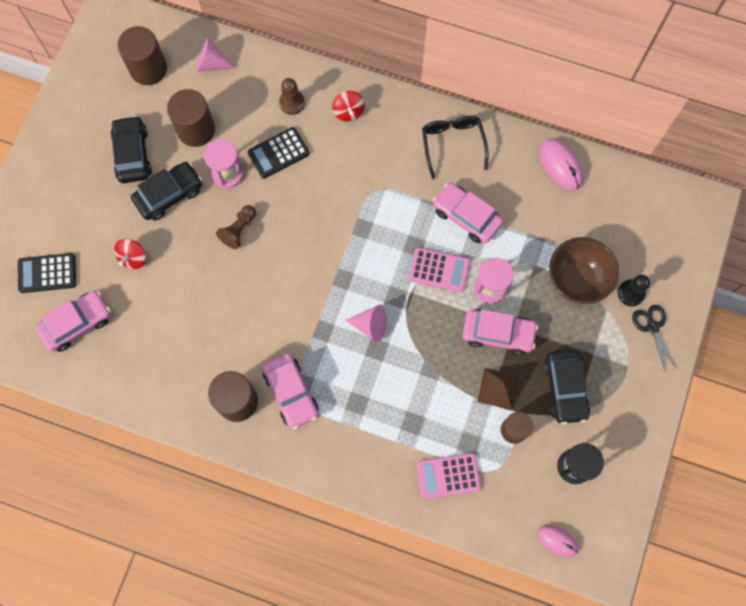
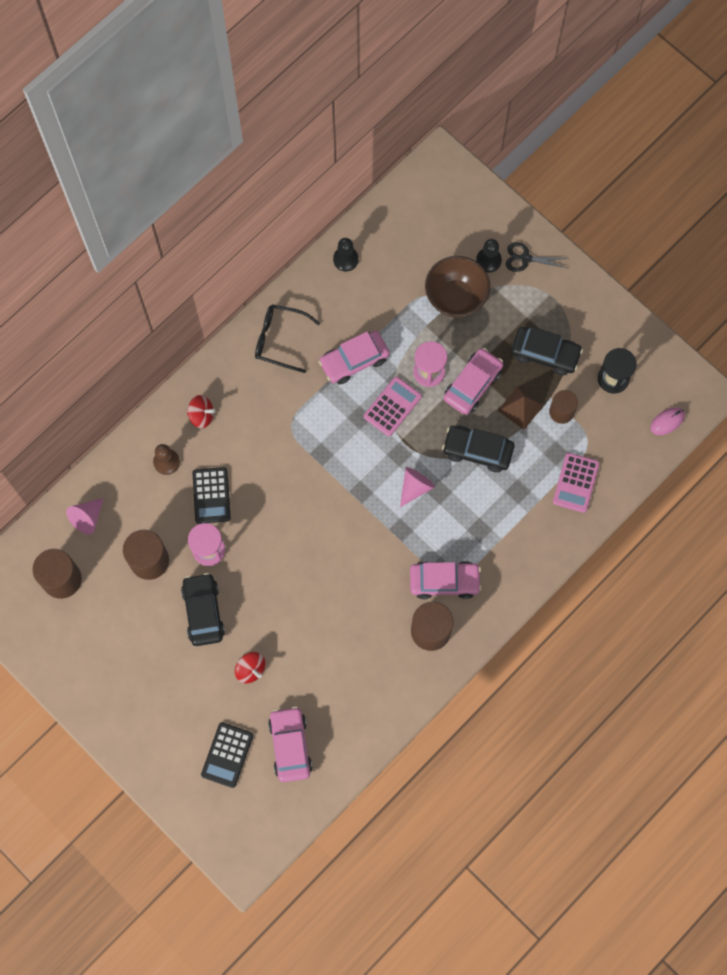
camera: 65 degrees left, 0 degrees up
(132, 154) = (145, 629): black car -> black car (477, 451)
(239, 230) = (270, 563): brown pawn -> none
(560, 165) = (345, 259): pink mouse -> black pawn

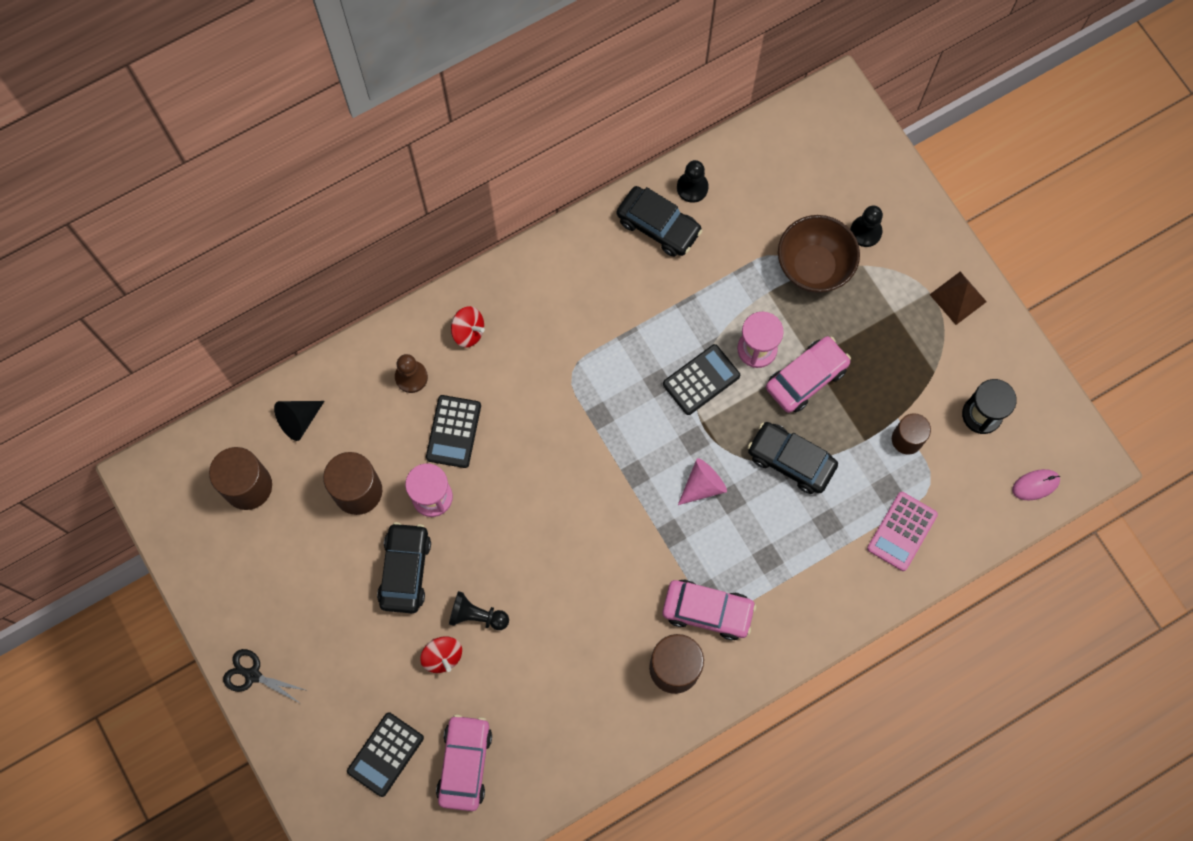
camera: 15 degrees right, 0 degrees up
(87, 518) = (298, 420): pink cone -> black cone
(268, 631) = (477, 616): none -> black pawn
(279, 340) = (587, 264): black glasses -> none
(354, 360) = (669, 312): pink car -> none
(392, 406) = (701, 380): pink calculator -> black calculator
(520, 408) = (857, 421): brown pyramid -> brown pyramid (958, 298)
(525, 258) = (911, 241): black scissors -> black scissors (252, 675)
(545, 354) = (905, 363): black car -> black car (658, 226)

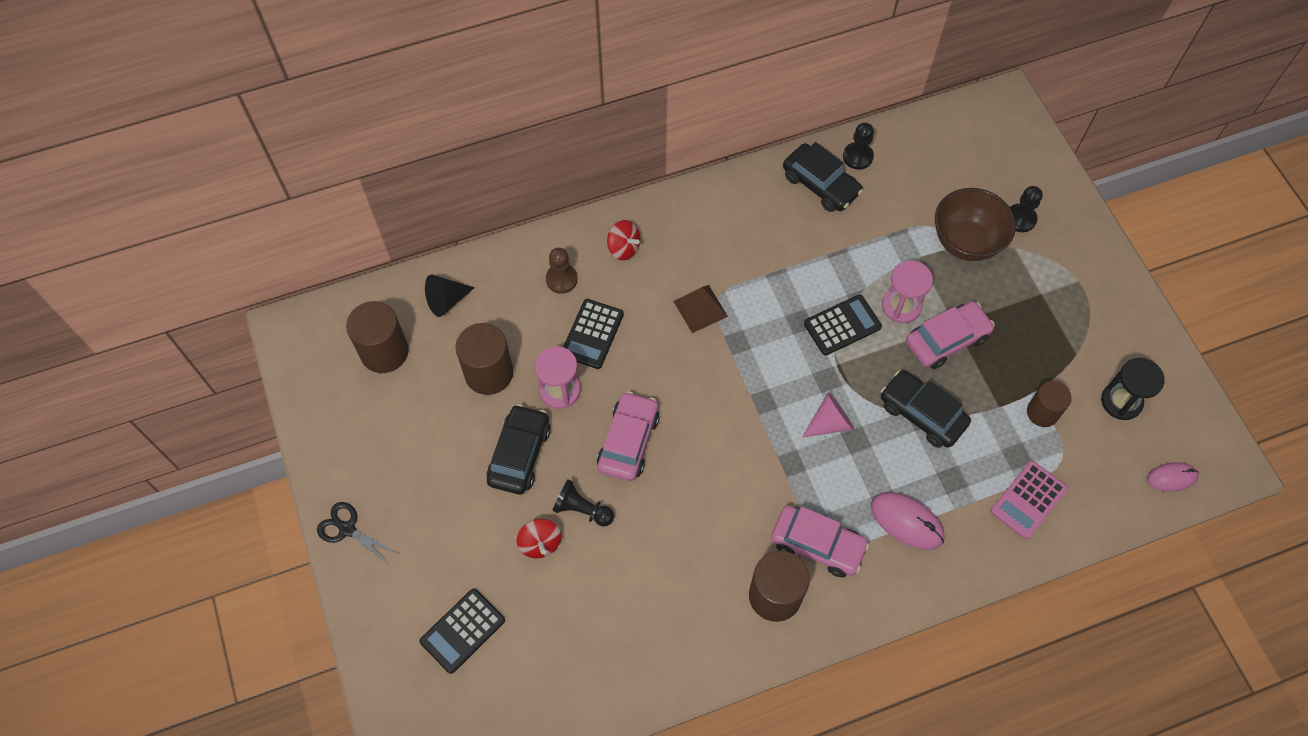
camera: 10 degrees right, 10 degrees down
(465, 764) = (541, 655): pink car -> pink car (628, 441)
(789, 573) = (907, 521): none -> pink mouse
(958, 298) = (1106, 290): brown pyramid -> brown pyramid (700, 308)

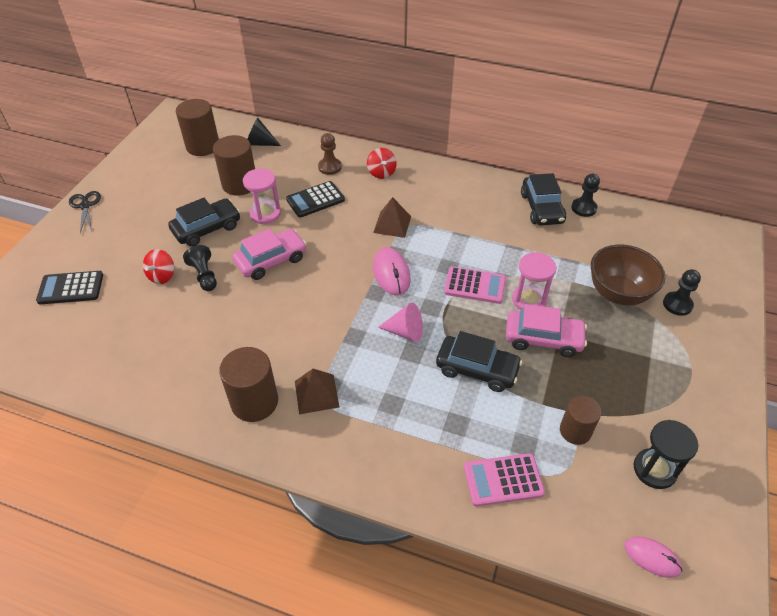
camera: 40 degrees right, 15 degrees down
(817, 544) = (316, 393): pink car -> brown pyramid
(842, 325) = (474, 285): black calculator -> pink calculator
(907, 521) = (393, 425): pink mouse -> pink mouse (391, 273)
(922, 414) = (477, 369): black car -> black car turned 120 degrees clockwise

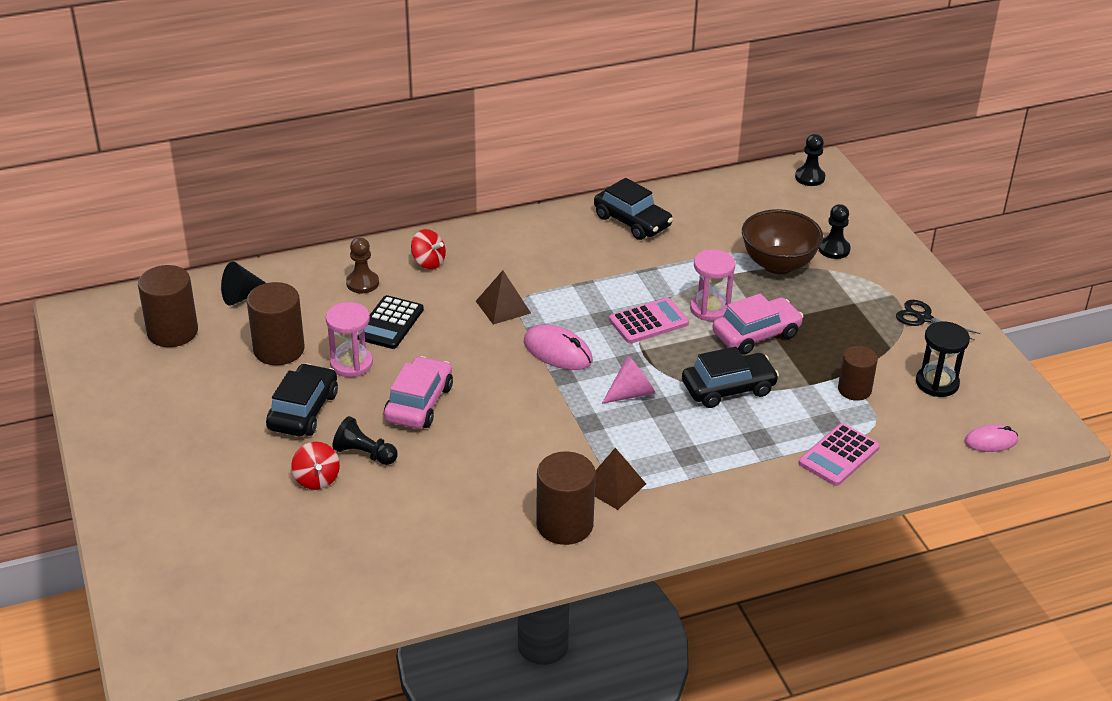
camera: 40 degrees left, 10 degrees down
(71, 288) = (224, 546): black calculator -> none
(85, 206) = (112, 464): black scissors -> black scissors (924, 318)
(583, 208) = (671, 203): black pawn -> black pawn (810, 177)

